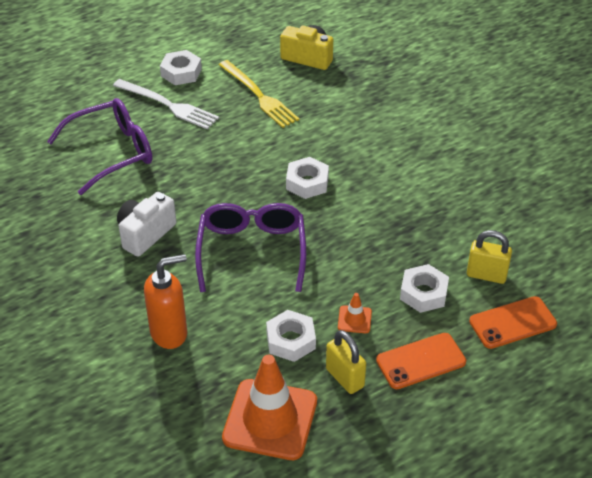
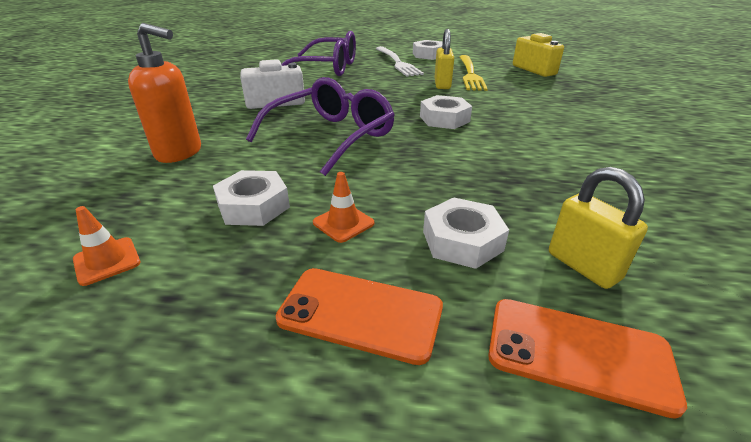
camera: 40 degrees right, 10 degrees down
(270, 419) = (107, 261): orange traffic cone -> orange traffic cone, size x0.43
(345, 378) = (243, 271): yellow padlock -> yellow padlock (442, 84)

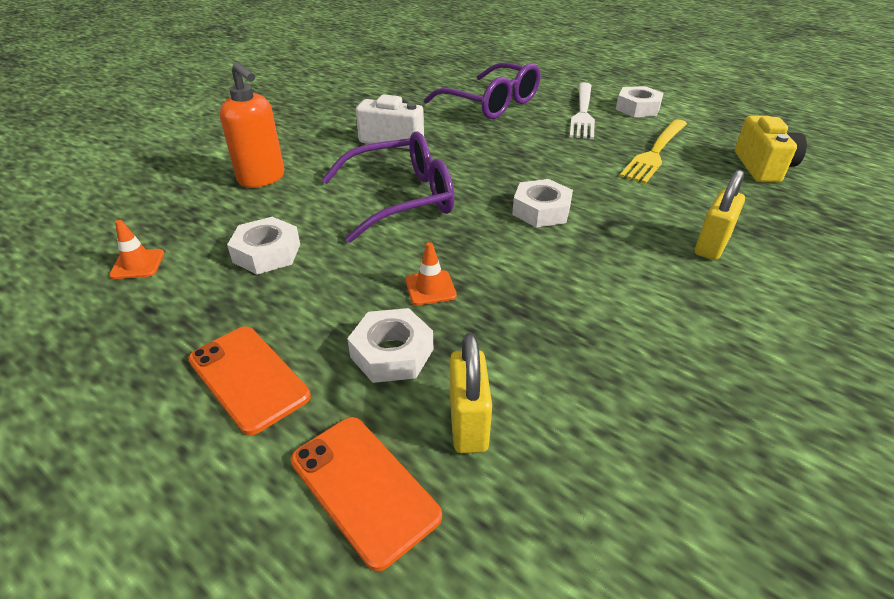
camera: 30 degrees right, 5 degrees up
(343, 223) = (316, 296): orange traffic cone -> orange traffic cone (430, 288)
(442, 84) = (598, 160): yellow padlock -> yellow padlock (711, 246)

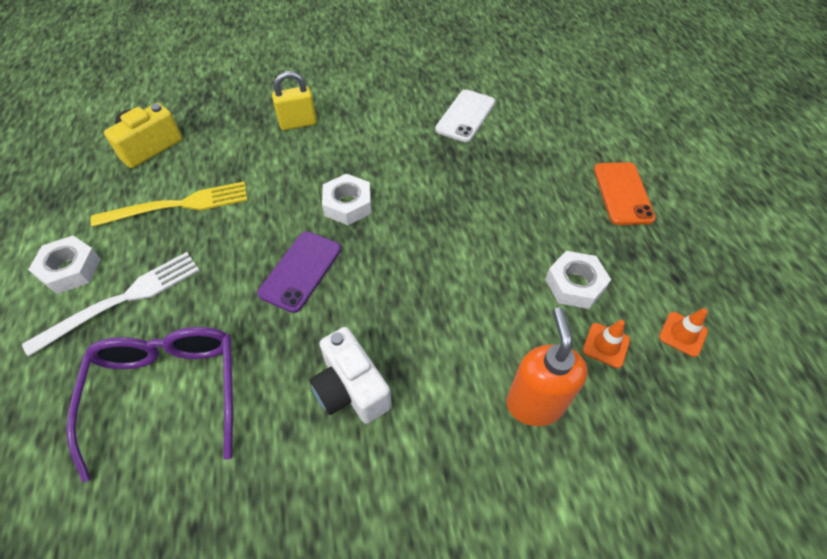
camera: 140 degrees left, 15 degrees up
(363, 488) = (590, 123): orange phone -> none
(392, 353) = (539, 166): white nut -> none
(402, 199) = (430, 282): purple glasses -> none
(430, 288) = (485, 190): orange traffic cone -> orange traffic cone (606, 345)
(468, 424) = (529, 120): yellow padlock -> none
(506, 163) = (301, 271): none -> purple phone
(564, 370) = (465, 116): none -> white phone

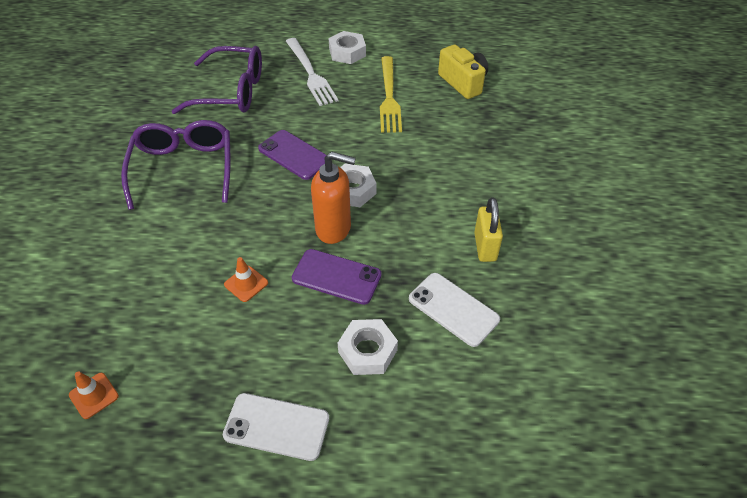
camera: 105 degrees right, 5 degrees down
(298, 123) = (473, 171): yellow padlock -> yellow padlock (485, 247)
(351, 389) = (183, 168): white camera -> purple glasses
(464, 191) = (336, 276): none -> purple phone
(534, 404) = (109, 262): orange soap dispenser -> orange soap dispenser (334, 229)
(575, 284) = (189, 329): white nut -> white nut (367, 351)
(606, 345) = (122, 328): orange traffic cone -> orange traffic cone (246, 284)
(623, 193) = (276, 427): orange phone -> white phone

